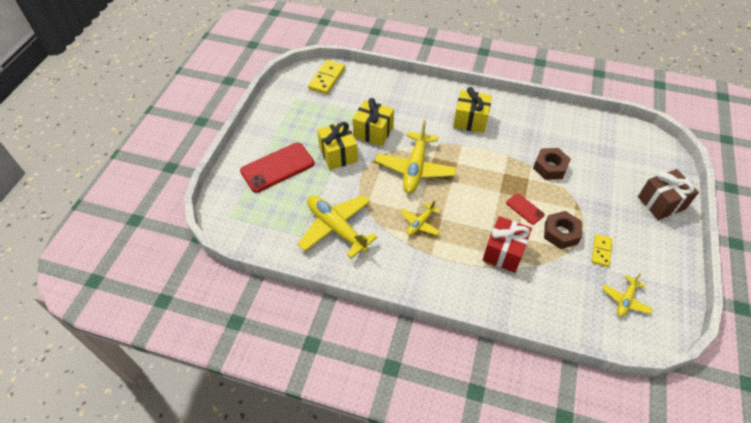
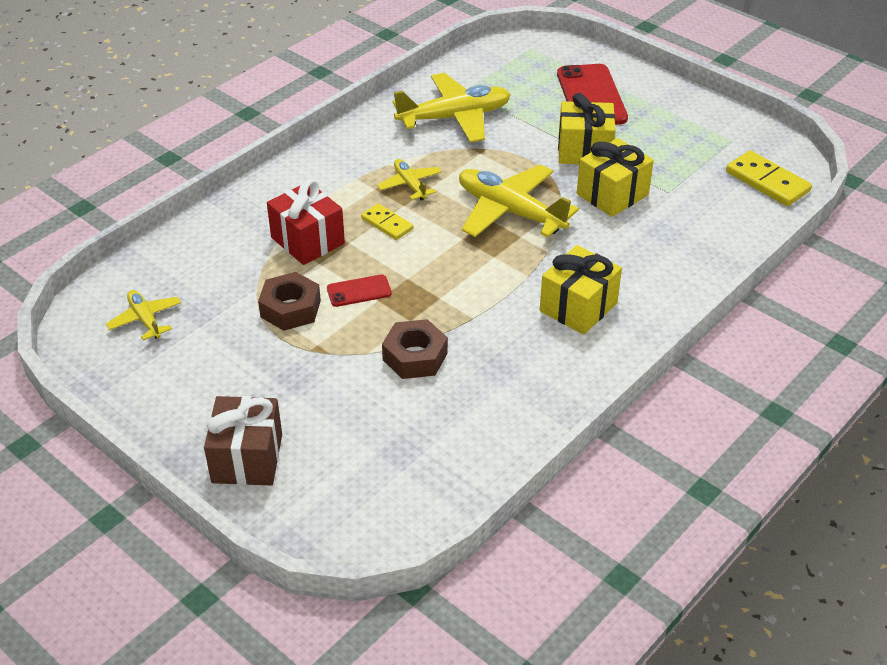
camera: 115 degrees right, 10 degrees down
(601, 251) = (229, 335): yellow domino -> yellow domino (387, 224)

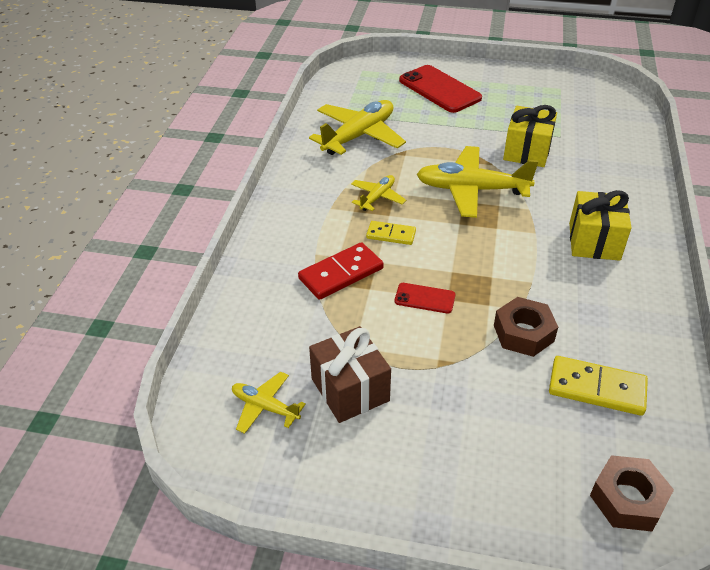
camera: 30 degrees left, 0 degrees up
(247, 458) = (485, 494): brown gift -> brown gift (350, 390)
(290, 309) = (385, 338): brown nut -> brown nut (628, 499)
(307, 240) = (341, 274): red gift -> red domino
(359, 291) = (425, 298): red phone -> red phone turned 60 degrees clockwise
(410, 185) = (377, 197): yellow plane -> yellow plane turned 90 degrees clockwise
(584, 150) = (475, 128): yellow gift -> none
(767, 181) = (612, 107): yellow domino -> yellow domino (597, 388)

